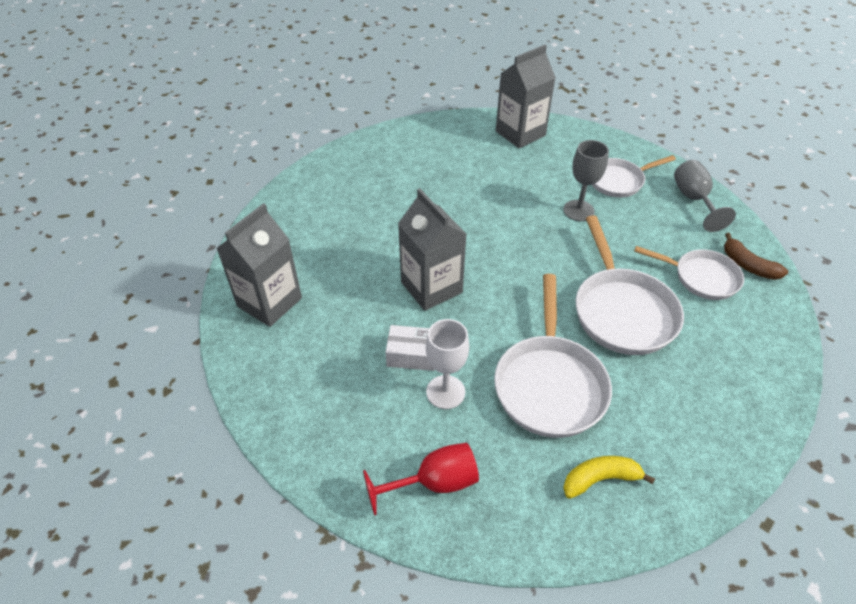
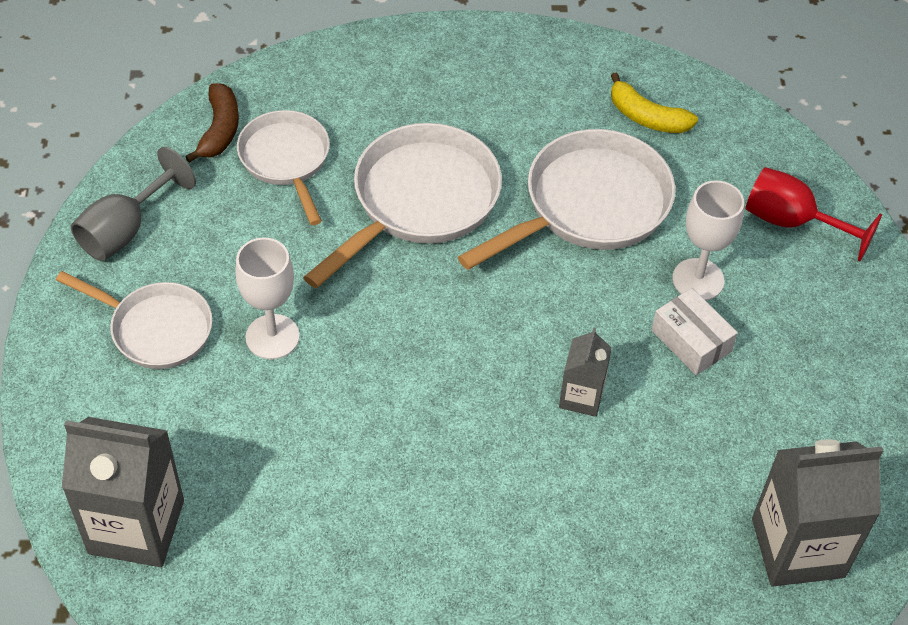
camera: 135 degrees left, 5 degrees up
(431, 287) = (581, 396): grey carton -> grey carton, size x0.53
(578, 210) = (272, 337): grey goblet -> white goblet

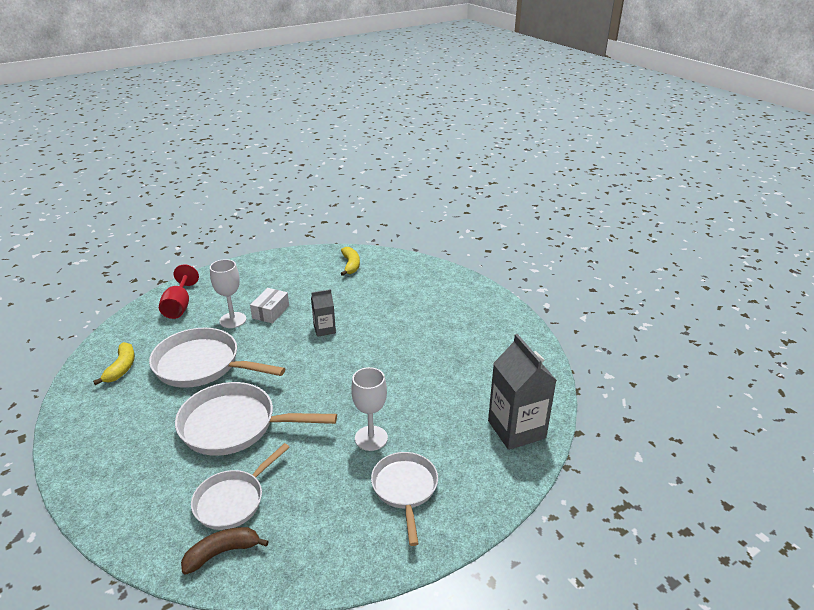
camera: 120 degrees left, 20 degrees down
(125, 230) = (344, 551): grey goblet -> none
(797, 547) = (351, 265): grey carton -> yellow banana

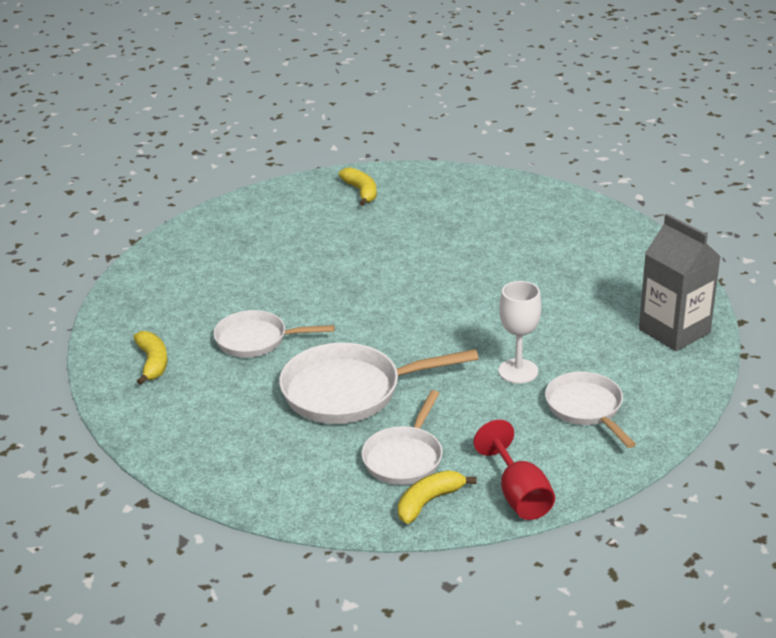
camera: 15 degrees left, 0 degrees up
(179, 306) = (166, 281): red goblet -> red goblet (519, 495)
(202, 365) = (256, 340): white pan -> white pan, size x0.64
(222, 552) = (429, 502): brown banana -> yellow banana
(233, 320) = (253, 284): white goblet -> none
(271, 312) = (296, 266): white box -> none
(324, 329) = (382, 273): grey carton -> none

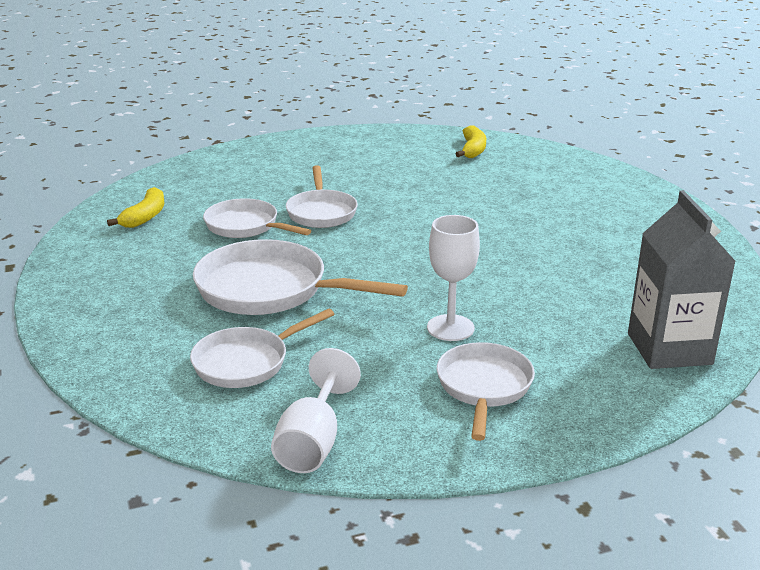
camera: 30 degrees right, 5 degrees down
(305, 303) = (321, 212): none -> white pan
(429, 502) = (217, 411): yellow banana -> none
(519, 495) = (313, 442): red goblet -> white goblet

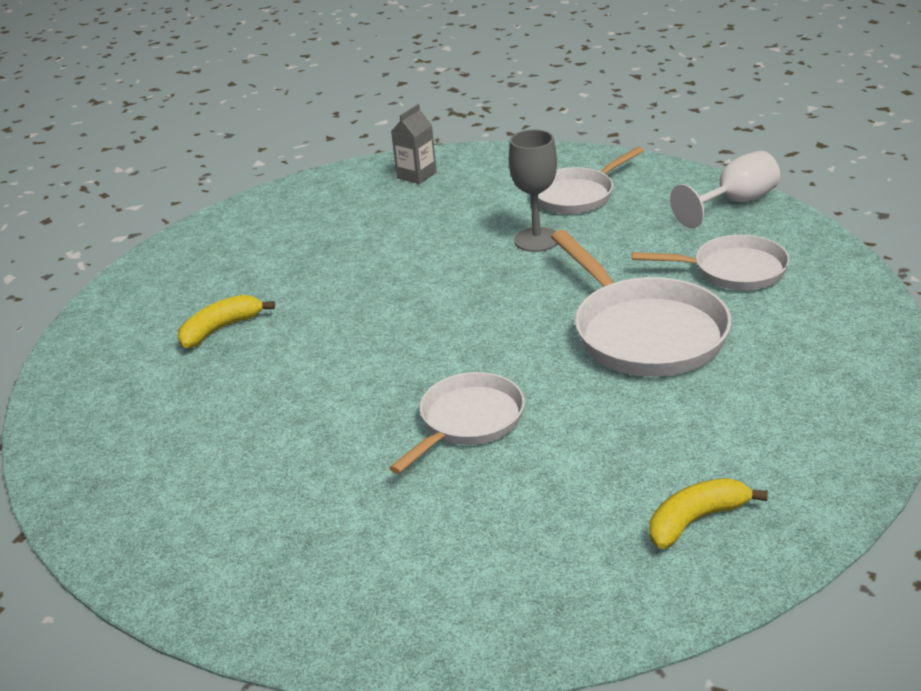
camera: 135 degrees left, 5 degrees up
(245, 226) = (581, 438): white pan -> none
(450, 328) = (536, 240): white goblet -> grey goblet
(473, 150) = (119, 457): yellow banana -> yellow banana (220, 329)
(669, 349) = (416, 175): grey carton -> grey carton, size x0.53

